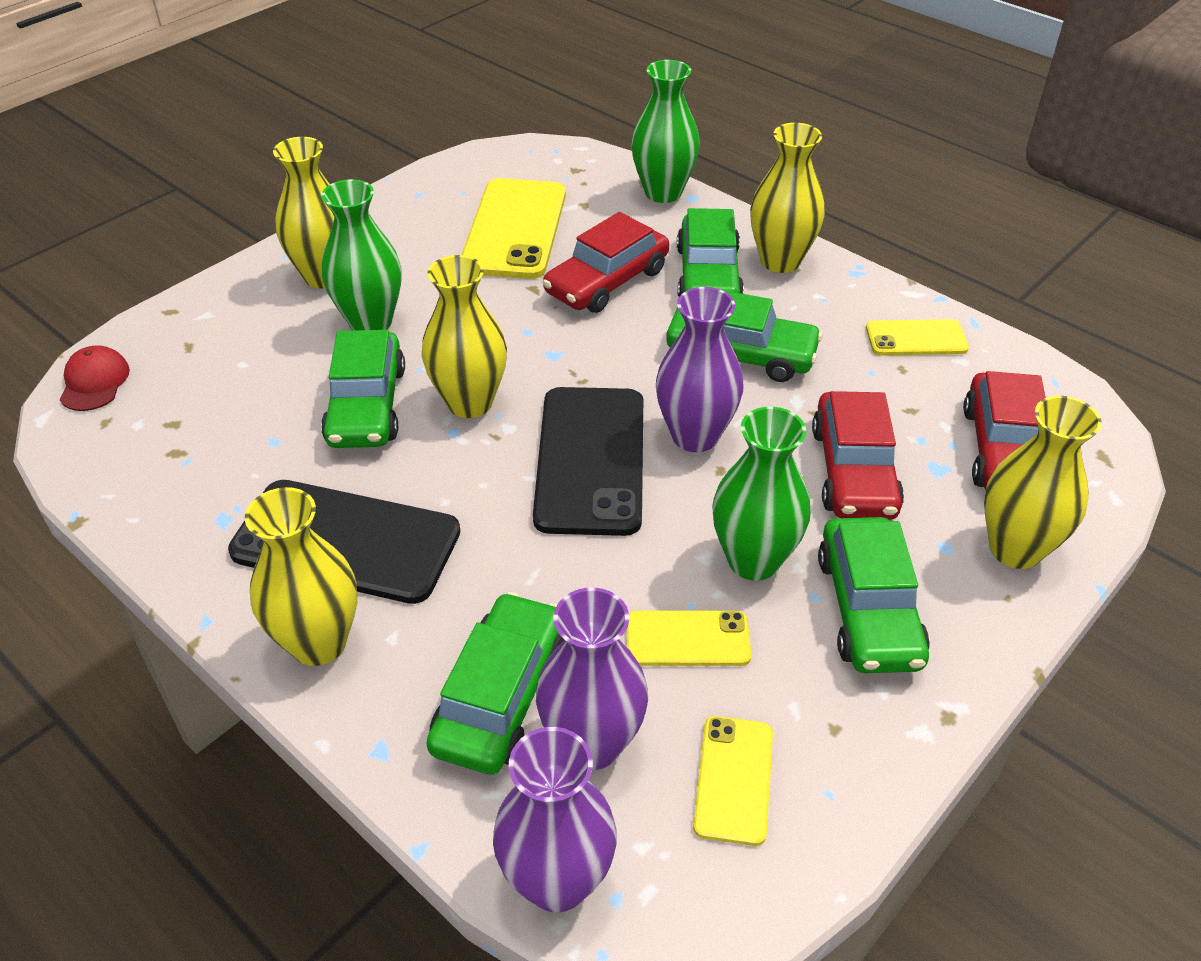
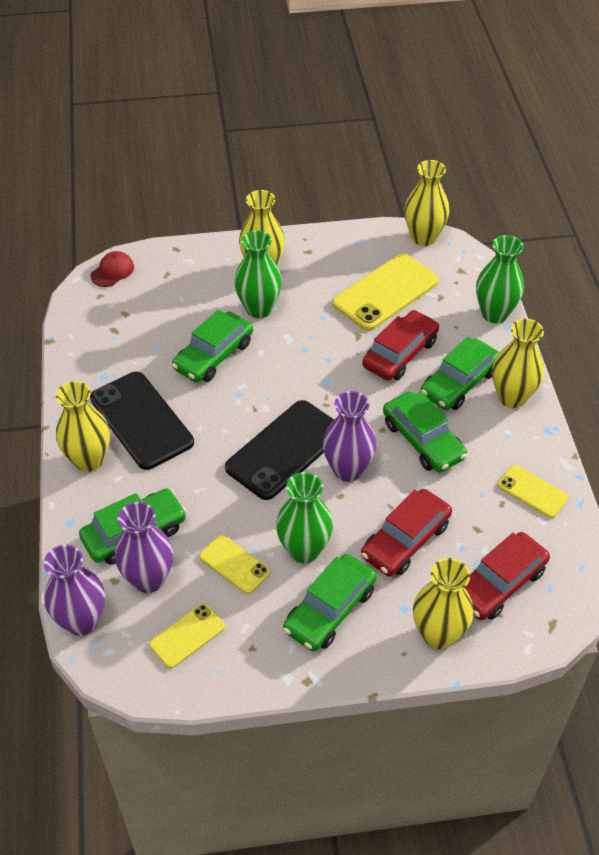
camera: 40 degrees right, 5 degrees up
(469, 402) = (261, 383): yellow vase -> yellow vase (423, 238)
(607, 281) = (400, 354): red car -> red car turned 135 degrees clockwise

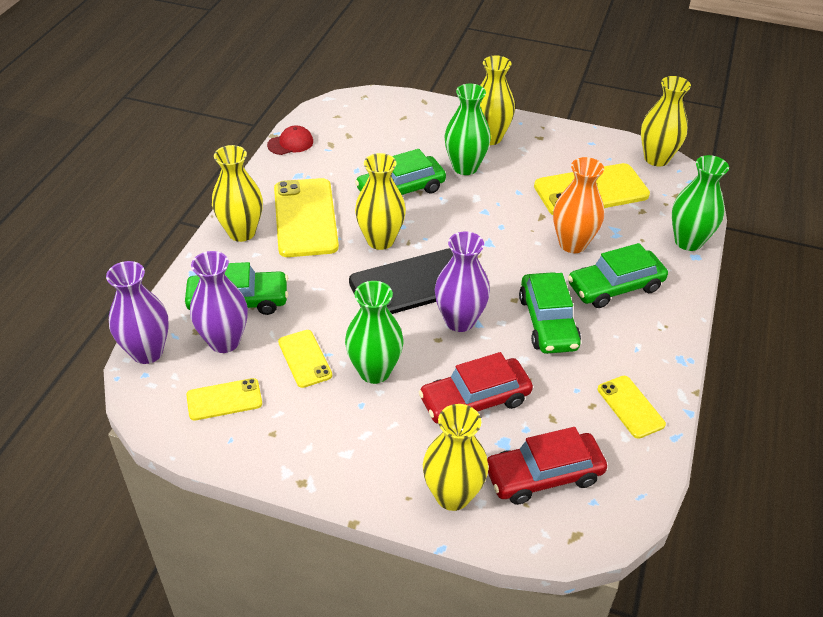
camera: 25 degrees right, 5 degrees down
(112, 271) = (360, 102): red cap -> red cap (290, 143)
(141, 420) = (305, 218): black phone -> yellow phone
(330, 609) = (364, 430): green car -> none
(400, 354) = (572, 244): red car -> orange vase
(511, 397) = (661, 317): yellow vase -> yellow vase (380, 240)

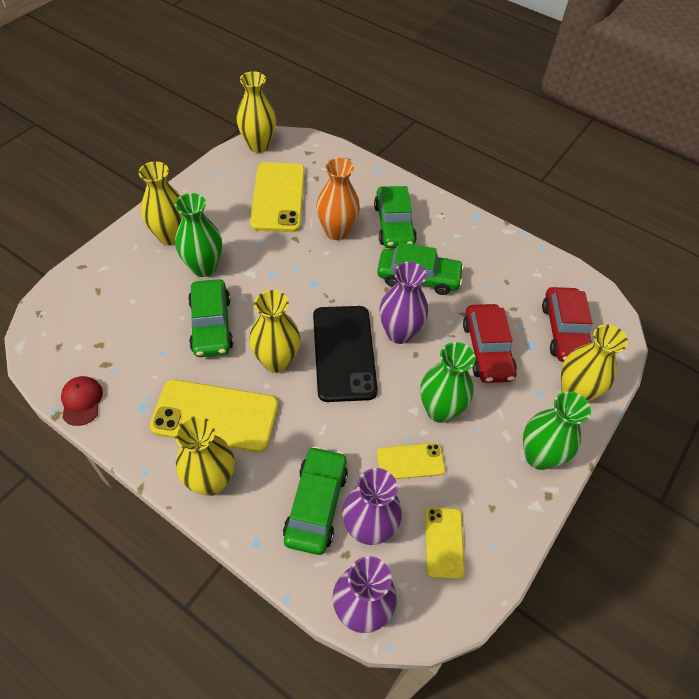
camera: 75 degrees left, 10 degrees up
(630, 407) = (512, 261): yellow phone -> none
(688, 241) = (361, 167): green vase -> green vase (539, 456)

